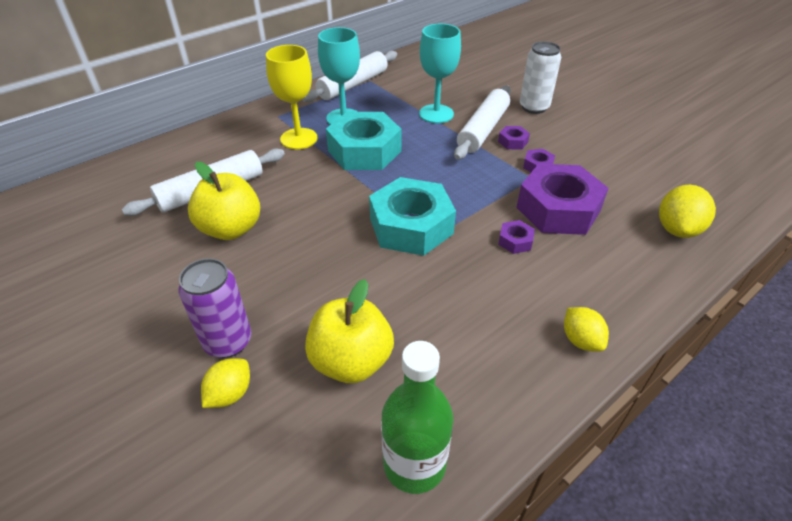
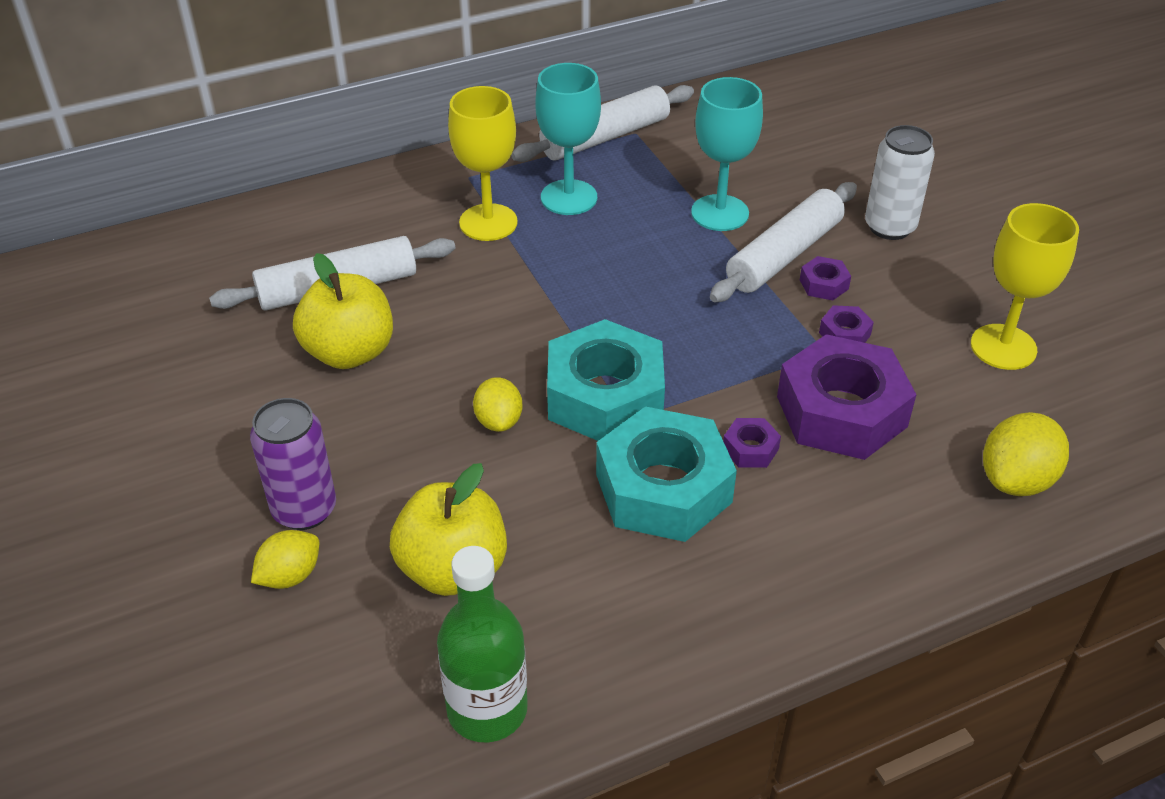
camera: 15 degrees right, 0 degrees up
(364, 151) = (581, 260): turquoise nut -> turquoise nut (663, 488)
(580, 340) = (776, 609): yellow lemon -> yellow lemon (499, 421)
(628, 158) = (1003, 347): none -> yellow goblet

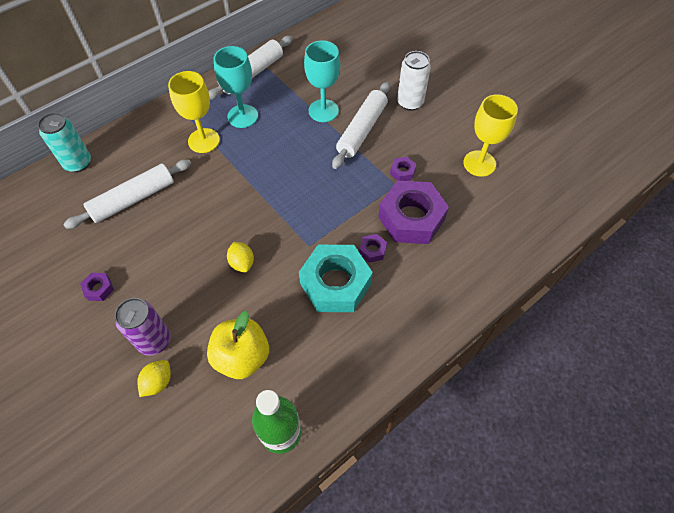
camera: 15 degrees left, 15 degrees up
(262, 219) = (78, 163): none -> turquoise can
(349, 352) = (151, 238): yellow apple -> none
(605, 396) = (292, 235): turquoise nut -> none
(824, 284) = (385, 144): purple nut -> purple nut (99, 289)
(1016, 480) = (501, 239): yellow lemon -> none

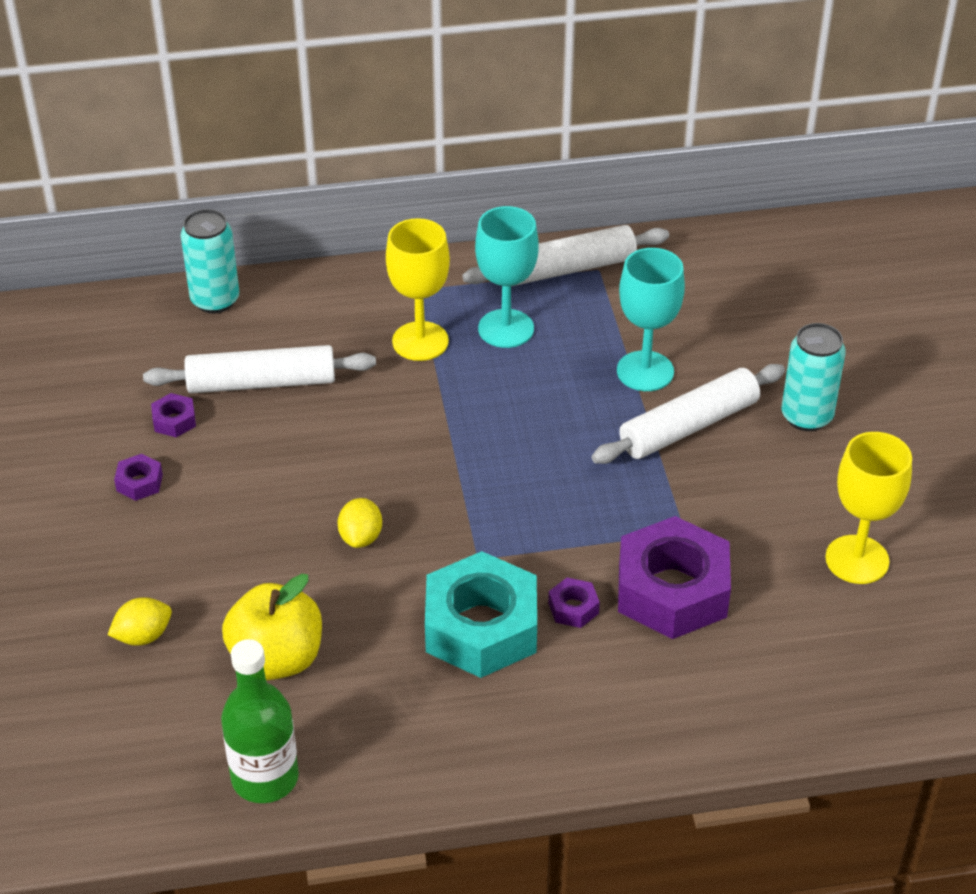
camera: 30 degrees right, 15 degrees down
(154, 341) = (171, 582): purple can -> none
(402, 172) = (710, 517): purple nut -> purple nut (174, 421)
(410, 102) = (806, 416): white can -> turquoise can

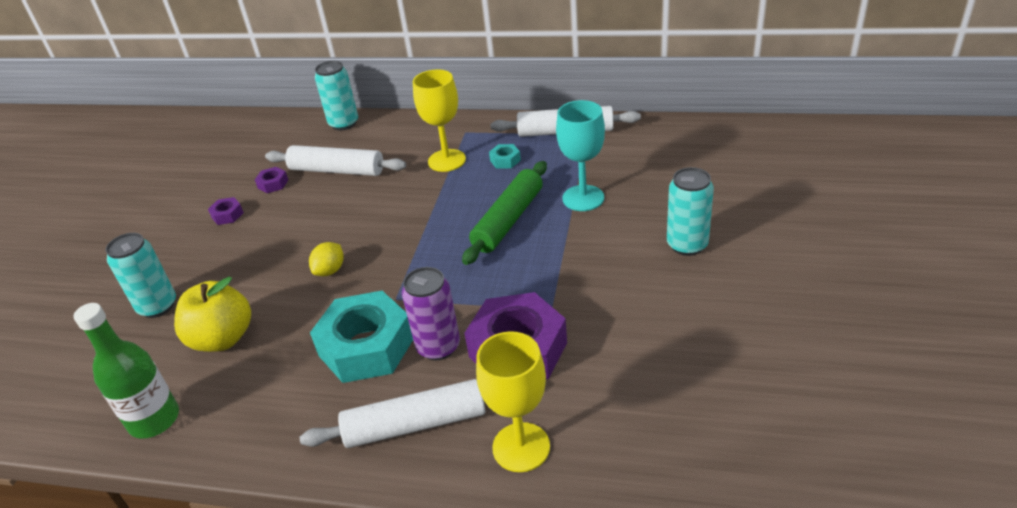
camera: 25 degrees right, 5 degrees down
(143, 636) = (158, 306): yellow lemon -> turquoise can
(506, 329) = (505, 160): turquoise goblet -> turquoise nut
(563, 421) = (508, 220): none -> green rolling pin
(573, 608) = (438, 347): purple nut -> purple can
(689, 426) = (594, 238): white rolling pin -> white rolling pin (416, 424)
(857, 559) = (677, 356): yellow goblet -> yellow goblet (521, 447)

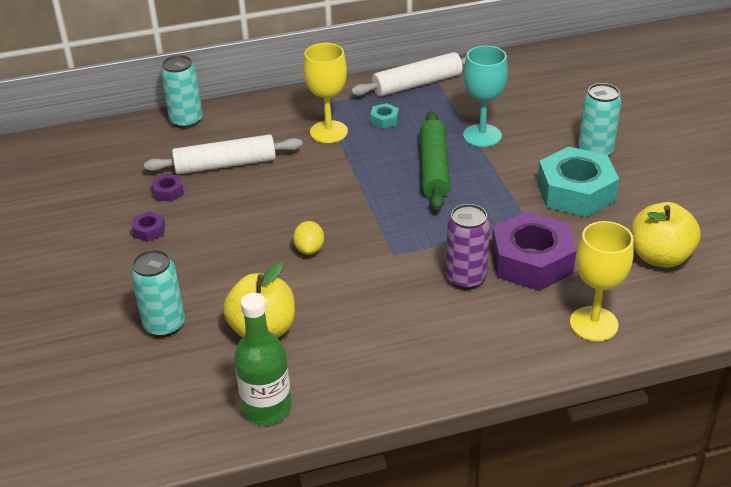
camera: 30 degrees left, 0 degrees up
(366, 347) = (404, 296): turquoise nut -> turquoise nut (575, 192)
(416, 424) = (500, 336): white rolling pin -> none
(661, 391) = (660, 257): none -> yellow apple

